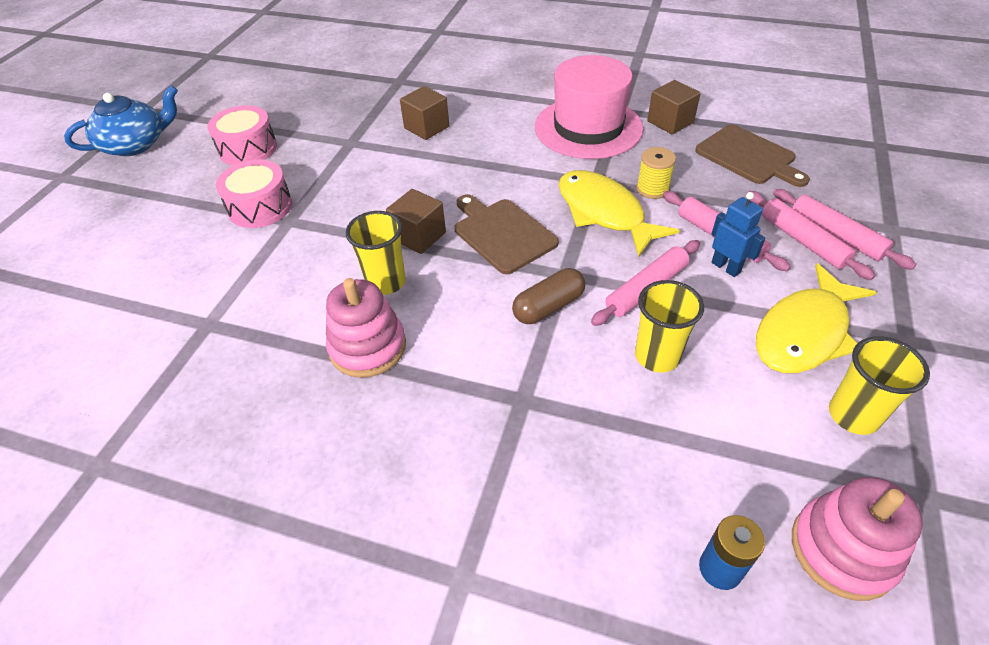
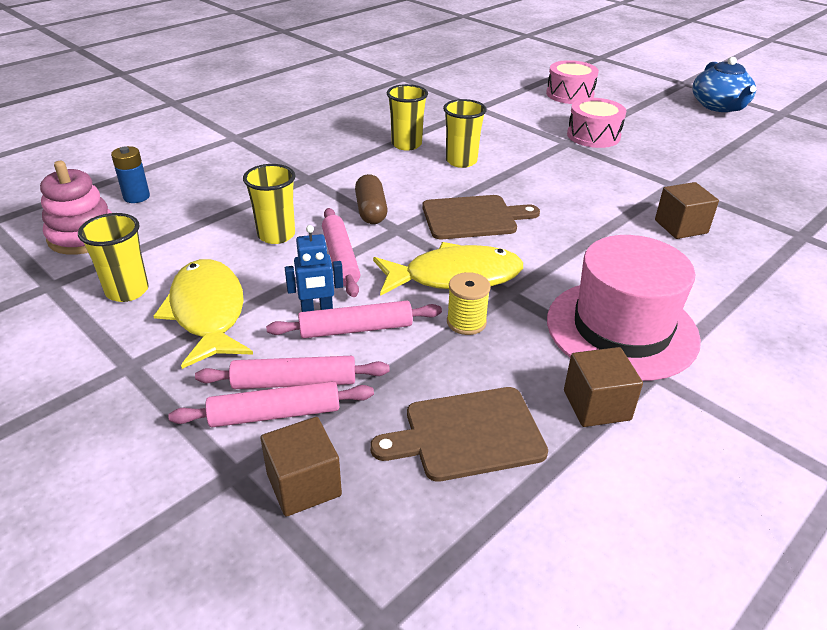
camera: 115 degrees right, 10 degrees down
(248, 149) = (687, 142): pink drum -> pink drum (570, 94)
(368, 347) = (406, 144): pink stacking toy -> yellow cup
(419, 236) = (503, 183): brown cube -> brown cube (304, 484)

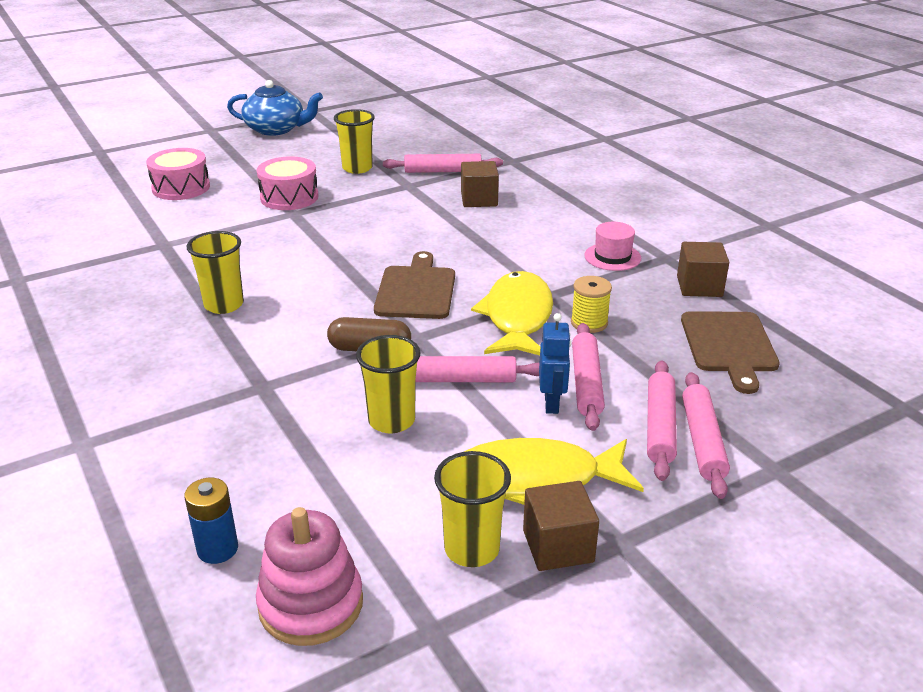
camera: 75 degrees left, 5 degrees down
(304, 484) = (786, 431): brown cube -> brown cube (558, 546)
(461, 161) = (292, 277): yellow cup -> yellow cup (357, 168)
(621, 329) = (612, 257): pink hat -> pink hat, size x0.46
(725, 198) = (443, 171): none -> pink rolling pin

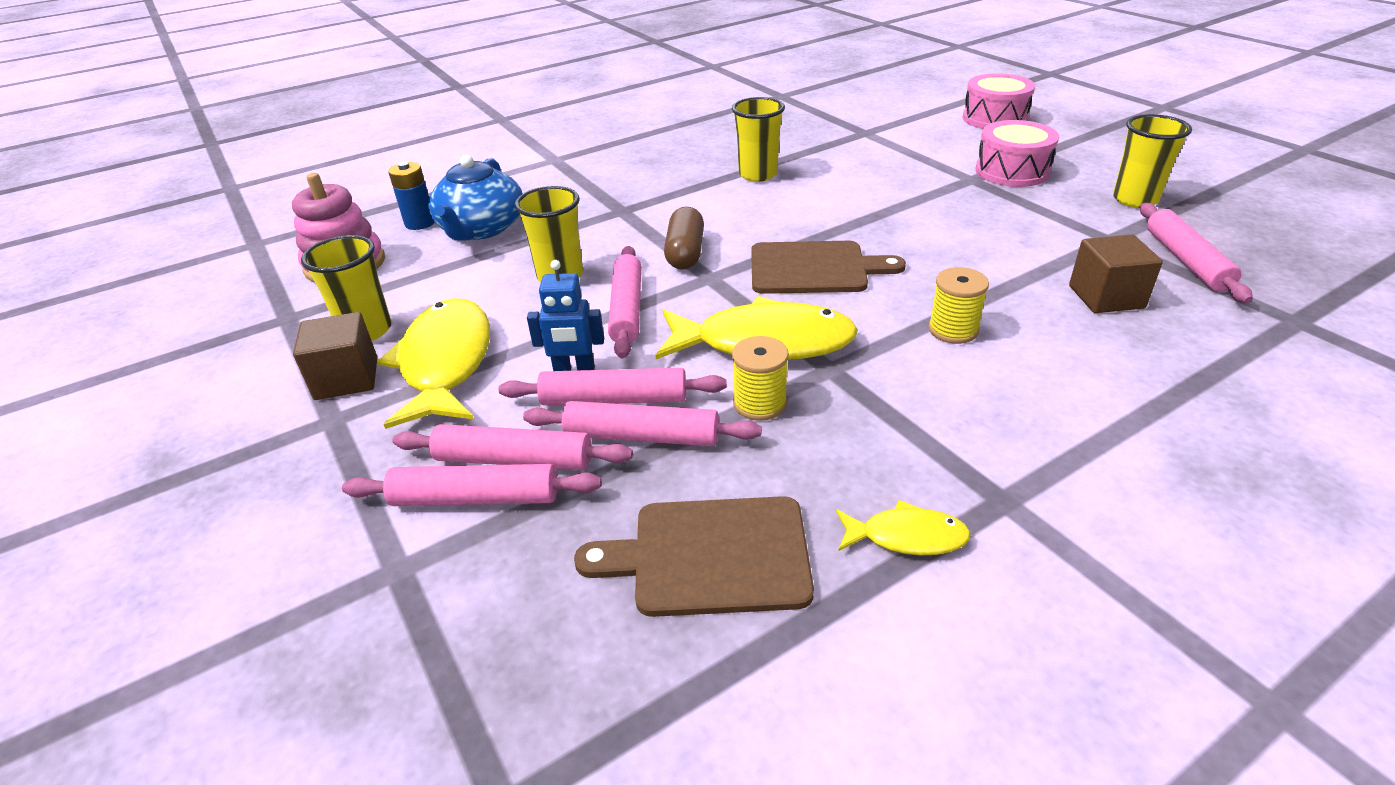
camera: 90 degrees right, 5 degrees up
(276, 129) = (1209, 137): blue teapot -> blue teapot (481, 228)
(509, 249) = (953, 330): none -> yellow spool
(612, 257) = (976, 432): pink hat -> none
(627, 370) = (642, 436): none -> pink rolling pin
(699, 286) = (907, 537): brown cube -> yellow fish

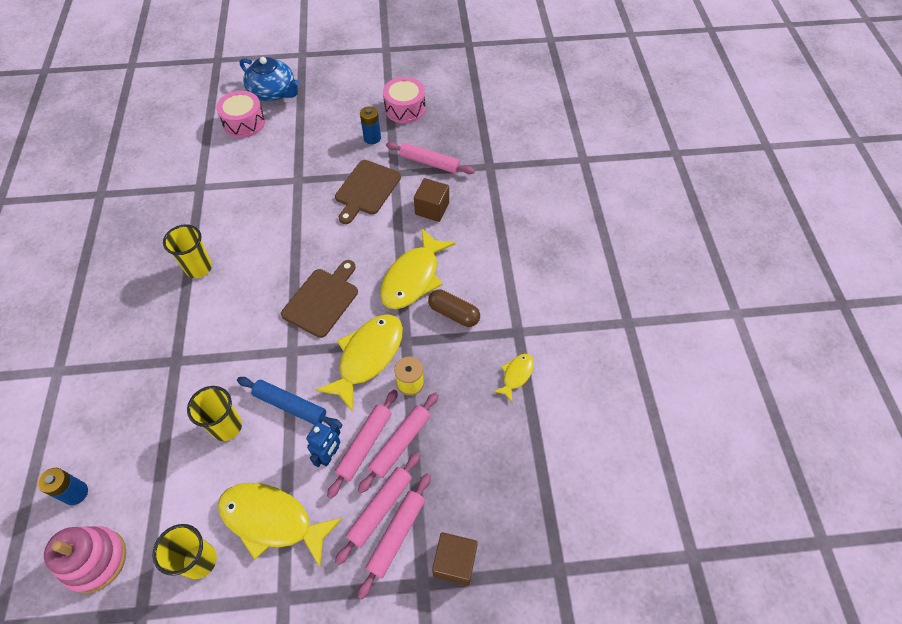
camera: 65 degrees left, 20 degrees up
(346, 378) = (246, 583): brown cube -> brown cube (454, 562)
(481, 228) = (123, 454): blue teapot -> blue teapot (273, 92)
(627, 309) = (290, 405): pink rolling pin -> blue rolling pin
(685, 253) = (256, 350): brown capsule -> brown capsule (453, 313)
(711, 556) = (487, 449): brown cutting board -> brown cutting board (366, 189)
(953, 330) = (413, 278): yellow spool -> yellow fish
(1012, 171) = (306, 159): pink drum -> pink drum (405, 109)
(1135, 199) = (372, 138): yellow cup -> blue battery

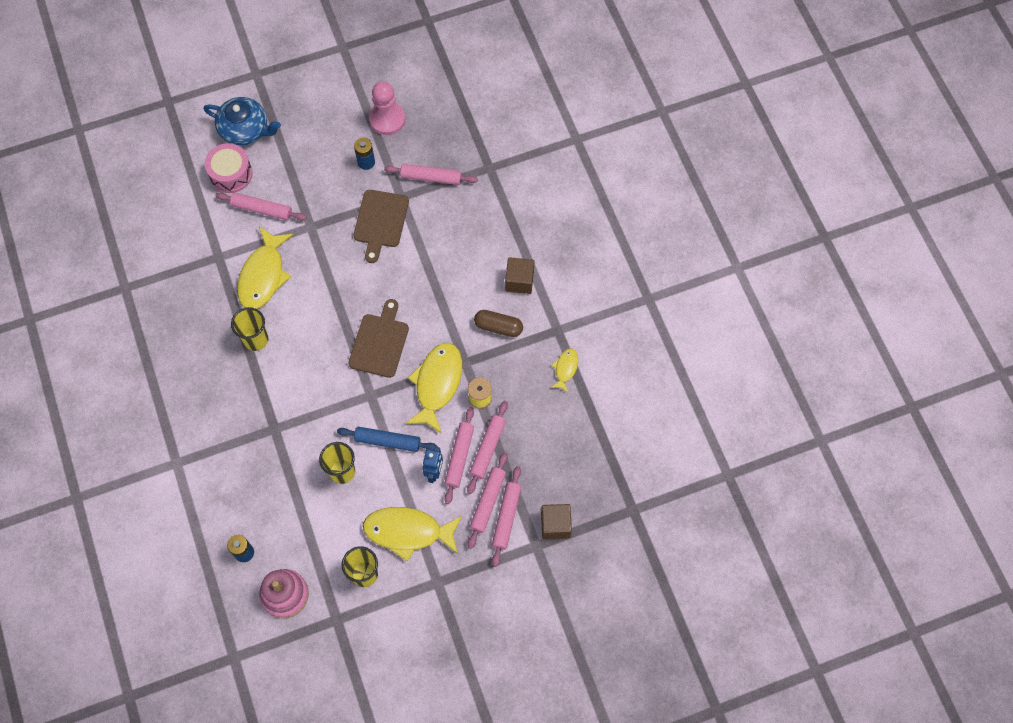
camera: 15 degrees left, 10 degrees up
(258, 156) = (262, 209): none -> pink rolling pin
(405, 109) = (387, 119): pink drum -> pink pawn
(413, 278) = (453, 302): yellow fish -> yellow fish (263, 275)
(432, 209) = (448, 227): brown cube -> brown cube (519, 281)

